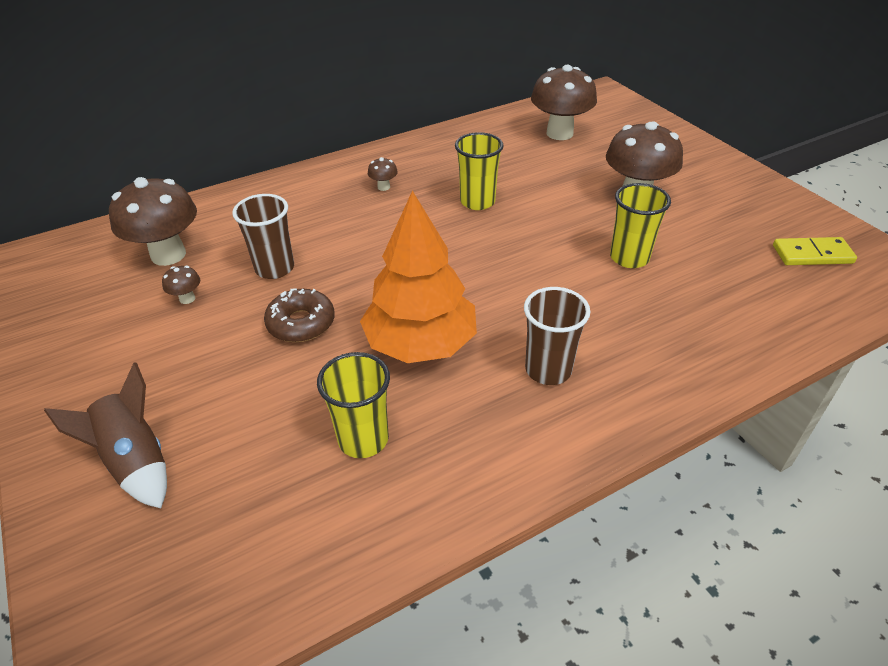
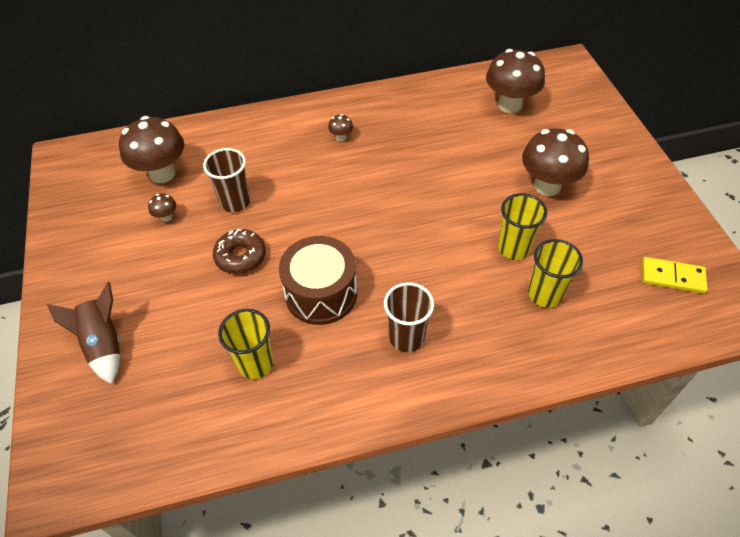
camera: 15 degrees right, 10 degrees up
(421, 343) = (321, 293): orange tree -> brown drum
(477, 202) = (411, 167): yellow cup -> yellow cup (544, 294)

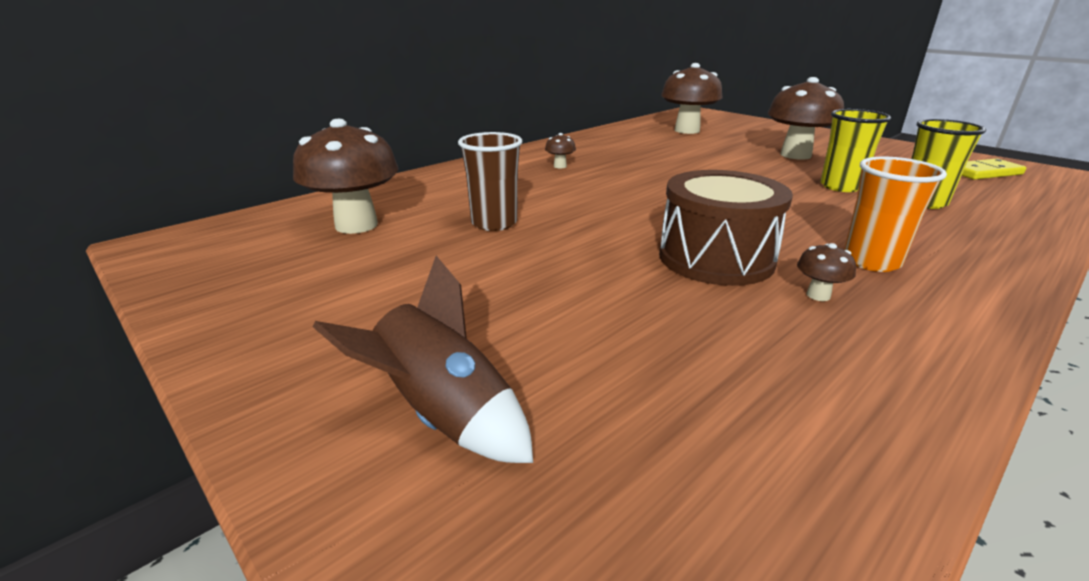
camera: 30 degrees left, 25 degrees down
(166, 217) = (405, 254): brown mushroom -> brown mushroom (818, 295)
(240, 256) = (563, 258): brown donut -> none
(255, 363) = (742, 343): yellow cup -> none
(406, 337) = (871, 261): brown cup -> orange cup

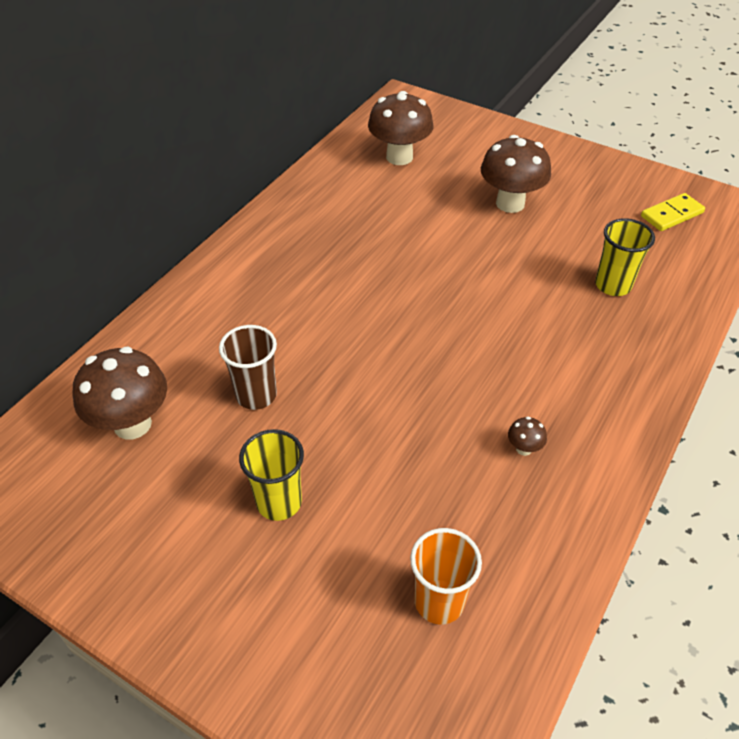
camera: 15 degrees left, 20 degrees up
(443, 416) = (302, 632): brown rocket -> none
(560, 166) = (285, 269): brown mushroom -> none
(716, 258) = (449, 413): brown drum -> none
(840, 186) = (548, 266): yellow cup -> yellow cup (279, 502)
(871, 261) = (563, 393): orange cup -> orange cup (439, 601)

